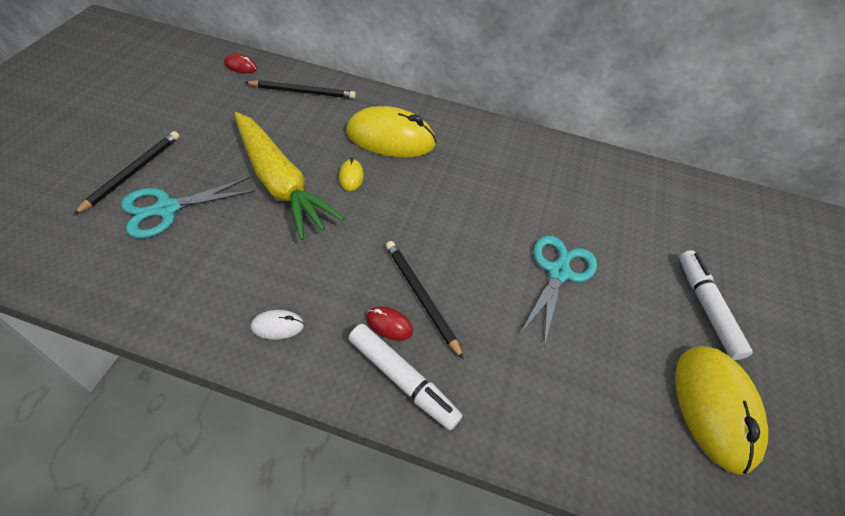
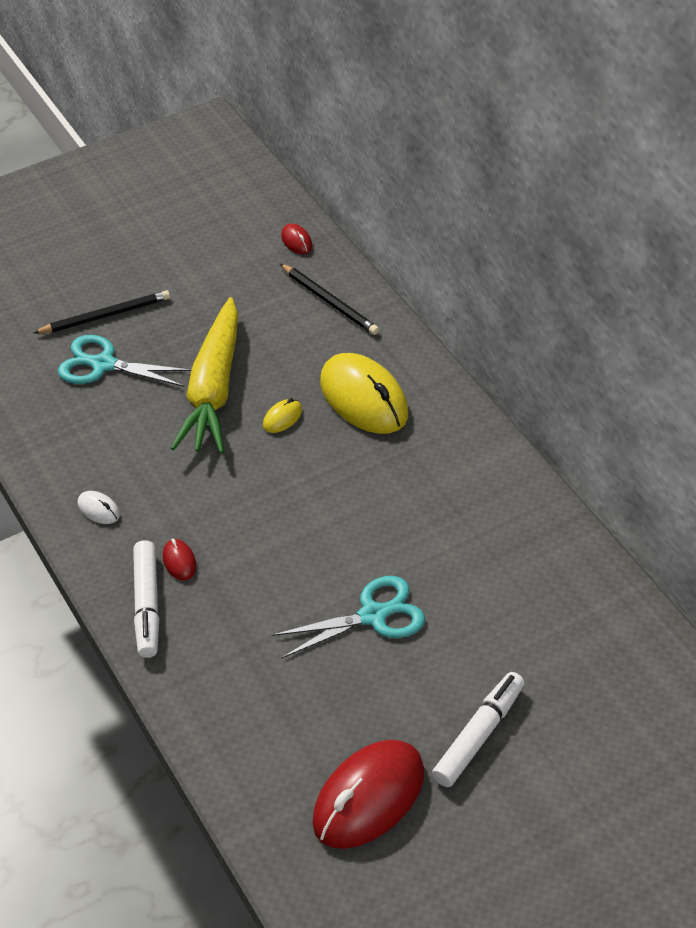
camera: 50 degrees right, 5 degrees down
(421, 297) = (227, 557): black pencil -> none
(714, 408) = (368, 798): yellow mouse -> red mouse

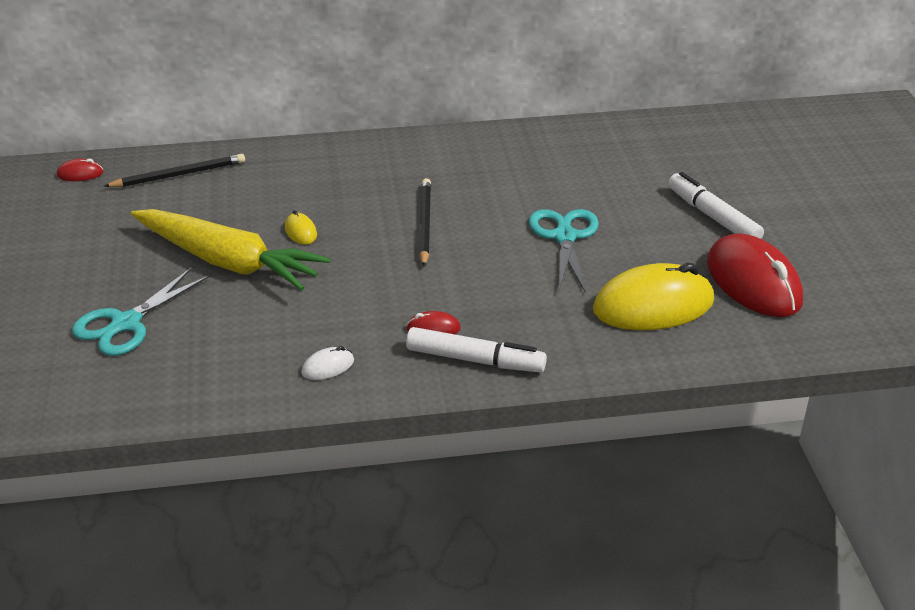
camera: 70 degrees left, 10 degrees down
(105, 315) = (55, 308): black pencil -> black pencil (424, 224)
(364, 399) = (315, 185): yellow mouse -> yellow mouse (653, 306)

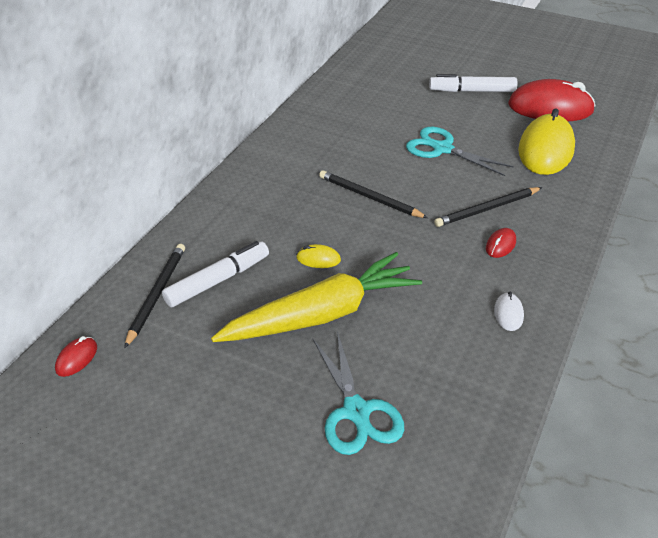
camera: 55 degrees left, 5 degrees up
(475, 360) = (550, 241): white marker -> white marker (218, 280)
(486, 301) = (487, 209): none -> black pencil

